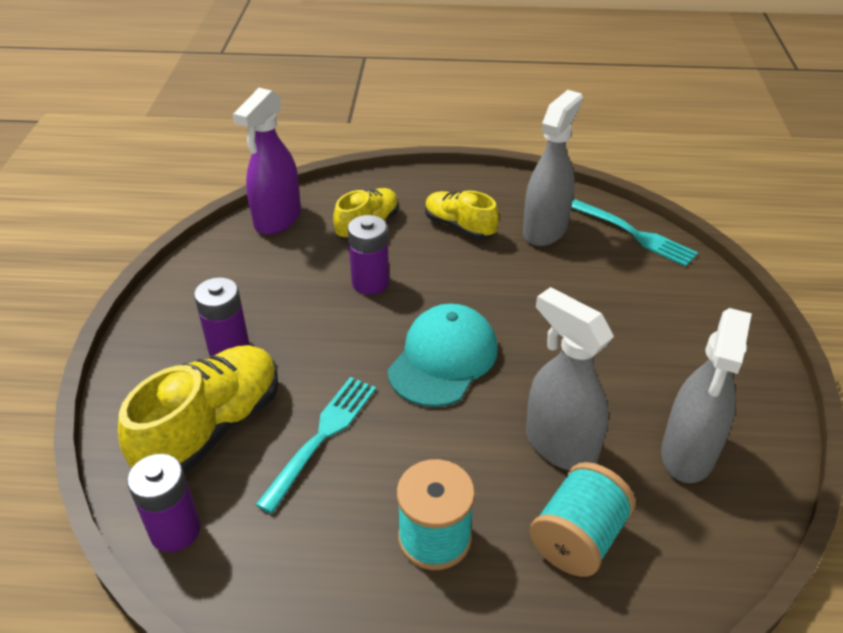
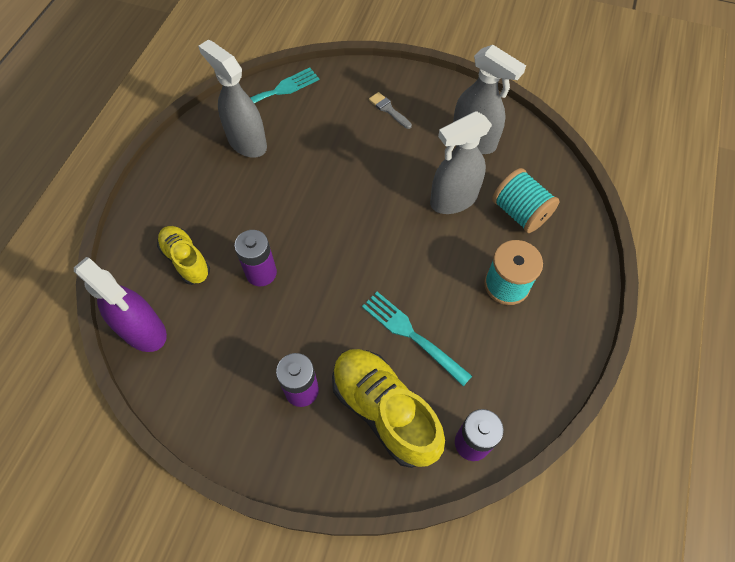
camera: 75 degrees left, 20 degrees up
(443, 359) = (361, 243): turquoise cap -> none
(459, 226) = (218, 195): yellow shoe -> none
(681, 343) = (388, 109): none -> grey brush

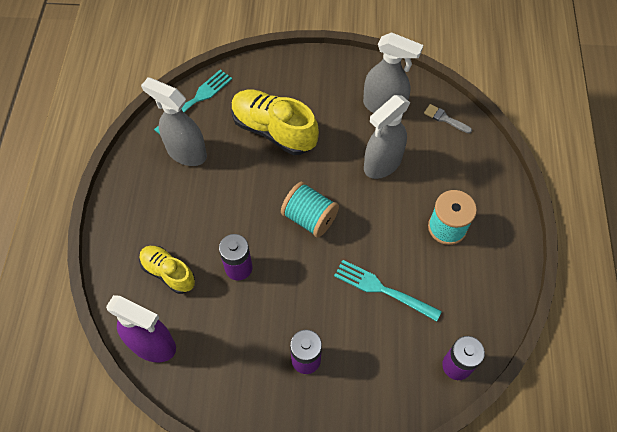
camera: 15 degrees left, 0 degrees up
(384, 411) = (379, 358): yellow shoe -> yellow shoe (274, 130)
(388, 109) = (302, 94): grey brush -> grey brush (445, 118)
(520, 212) = (440, 162): turquoise spool -> turquoise spool (309, 218)

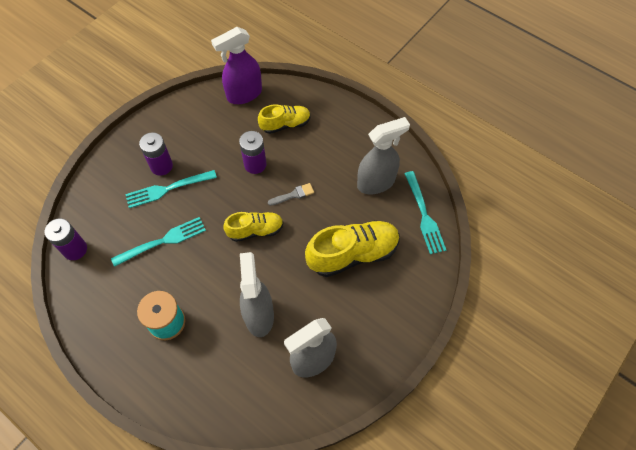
camera: 125 degrees right, 0 degrees up
(309, 218) = (255, 230): turquoise spool -> yellow shoe
(327, 331) = (167, 189): none -> turquoise fork
(445, 118) = (261, 405): grey brush -> grey brush (293, 195)

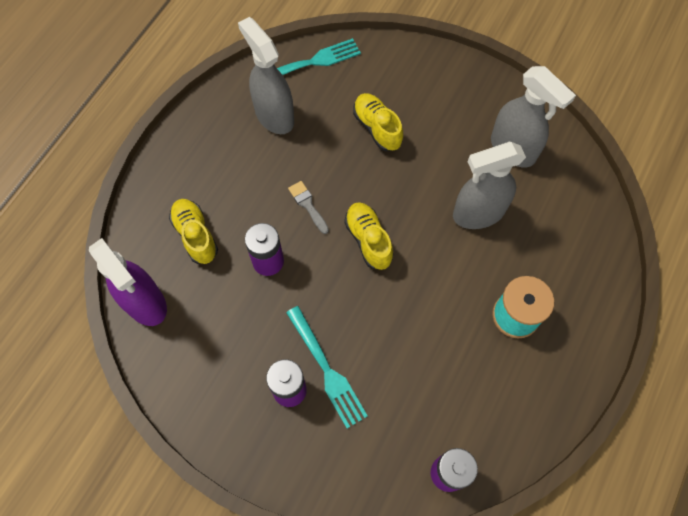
camera: 100 degrees left, 5 degrees up
(163, 241) = (408, 352): turquoise fork -> none
(353, 254) = (377, 128): yellow shoe -> yellow shoe, size x0.61

